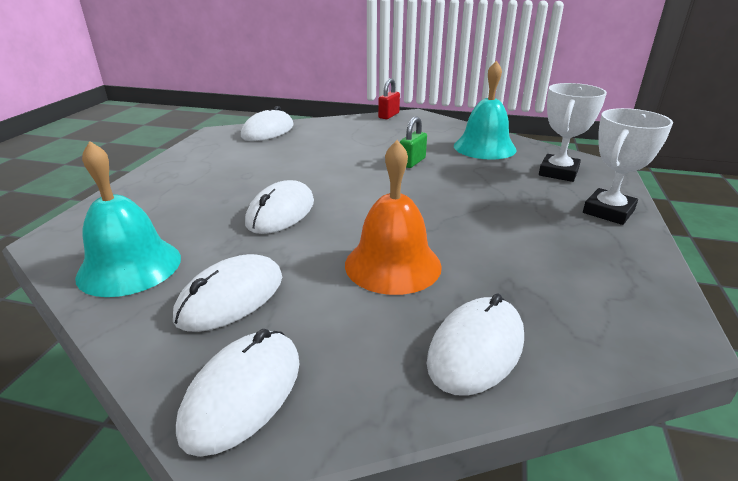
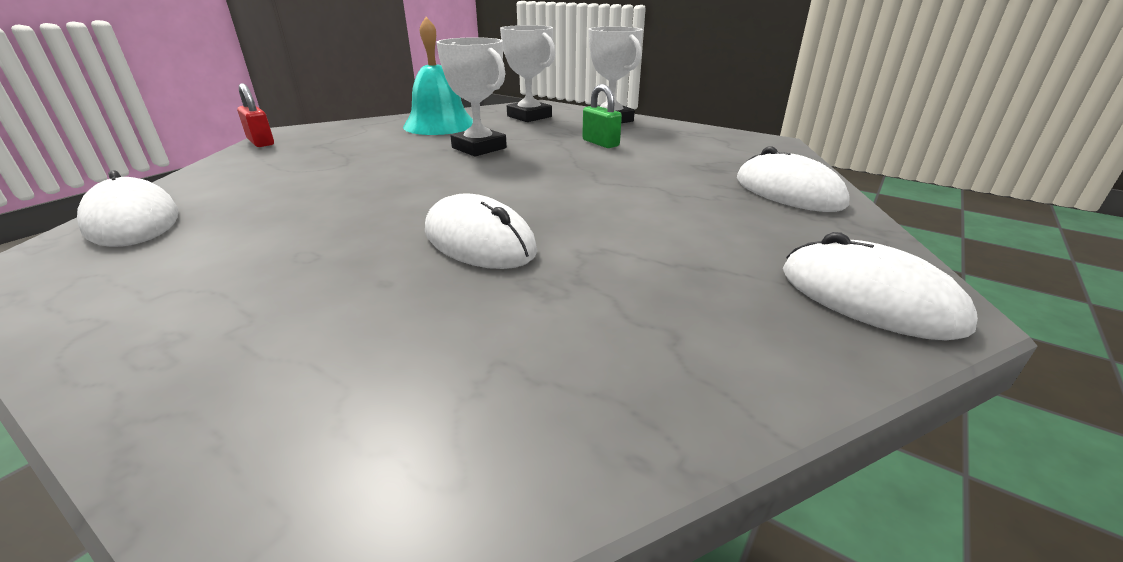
camera: 70 degrees left, 0 degrees up
(129, 266) = (555, 393): turquoise bell -> none
(231, 297) = (687, 294): white mouse -> none
(393, 264) = (652, 198): orange bell -> none
(412, 162) = (429, 155): green padlock -> green padlock (600, 143)
(445, 173) = (479, 148): none -> white trophy

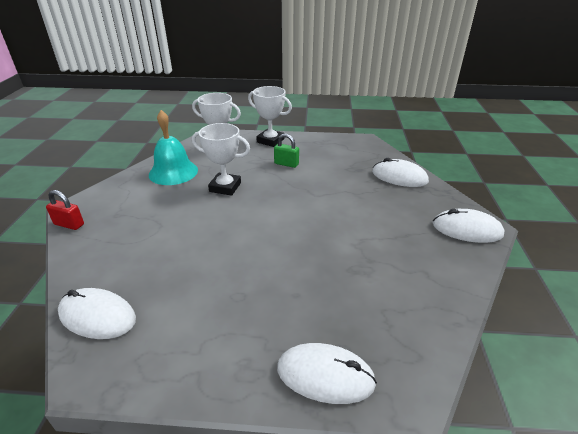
camera: 30 degrees left, 5 degrees up
(479, 241) = (307, 255): white mouse -> white mouse (325, 375)

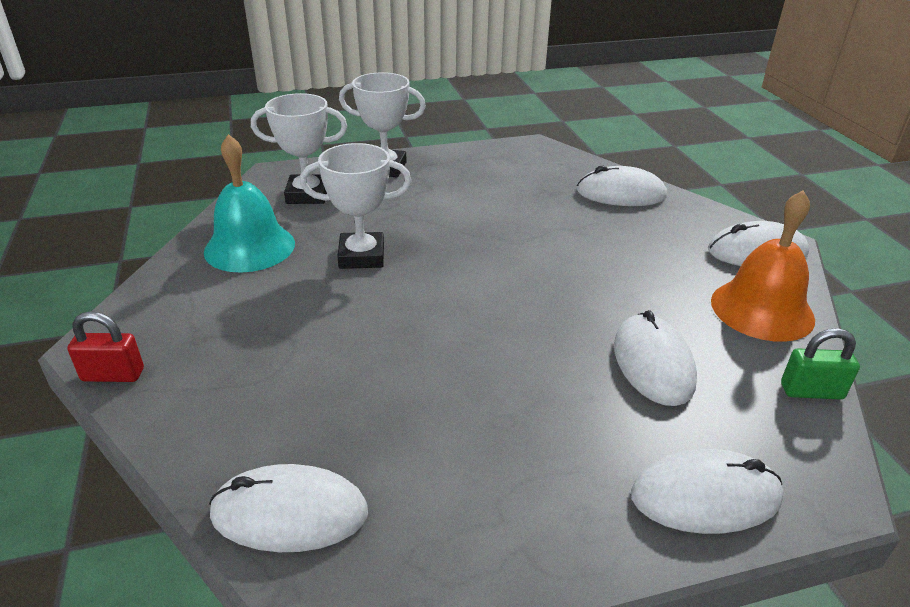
camera: 20 degrees left, 0 degrees up
(286, 164) = (437, 201): green padlock -> green padlock (811, 391)
(348, 284) = (653, 363): none -> white mouse
(444, 267) = (762, 309): none -> orange bell

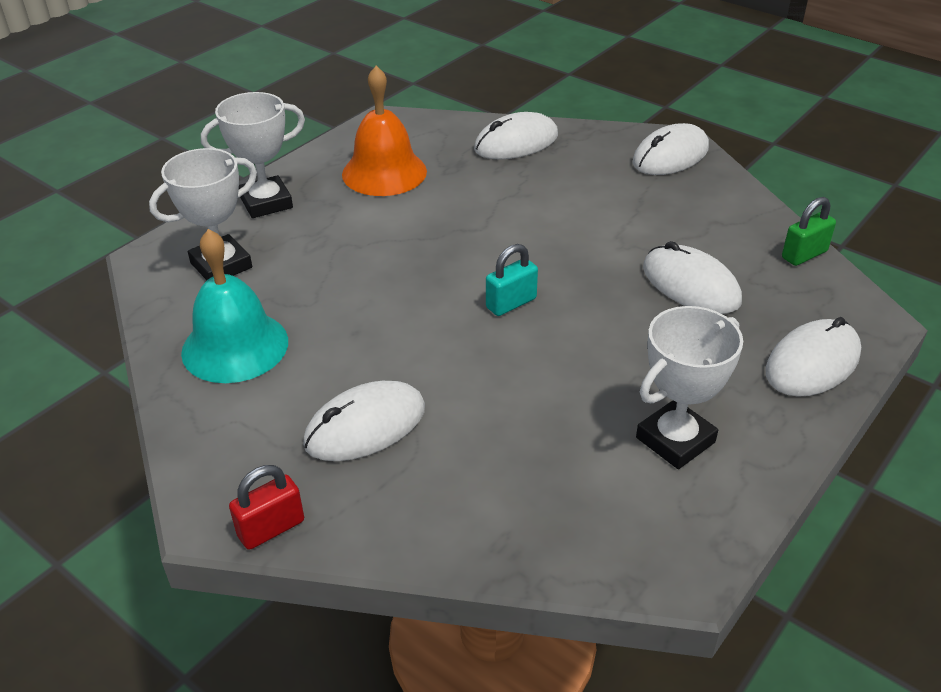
camera: 35 degrees left, 5 degrees up
(289, 513) = (570, 536): white mouse -> white mouse (365, 426)
(361, 256) = (360, 304): white trophy -> white trophy (675, 440)
(472, 305) = (511, 303): none -> turquoise padlock
(762, 309) = (718, 205): orange bell -> orange bell (384, 172)

